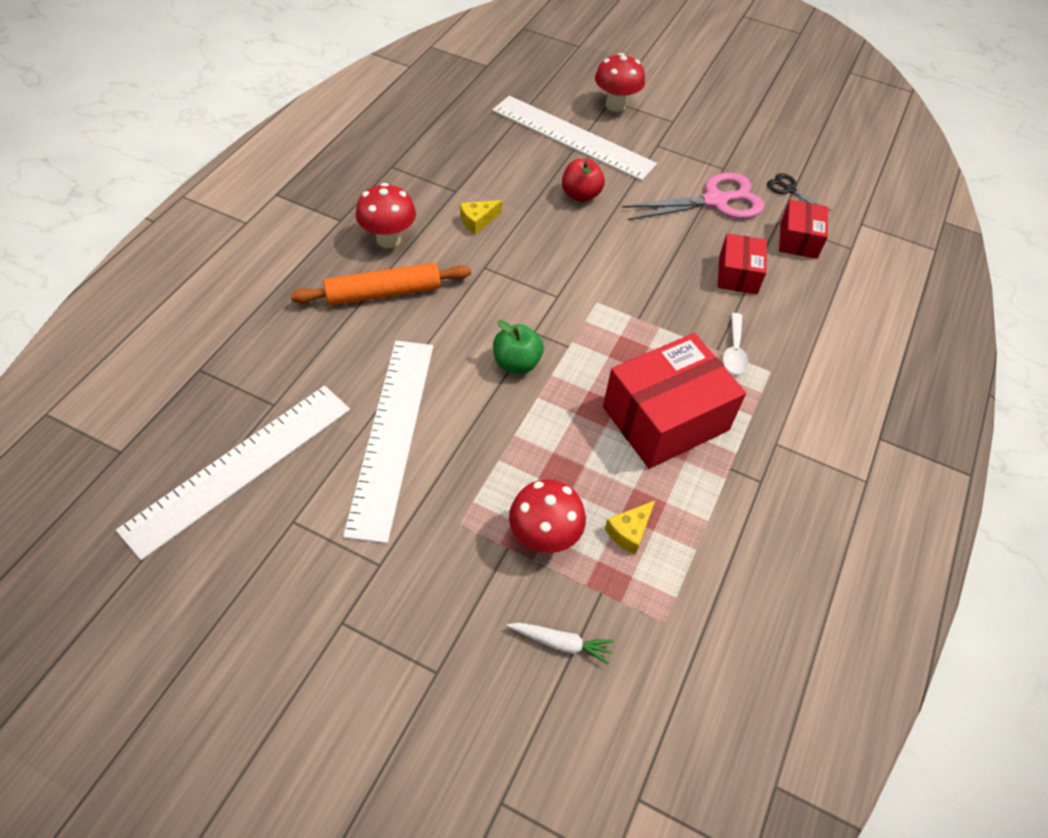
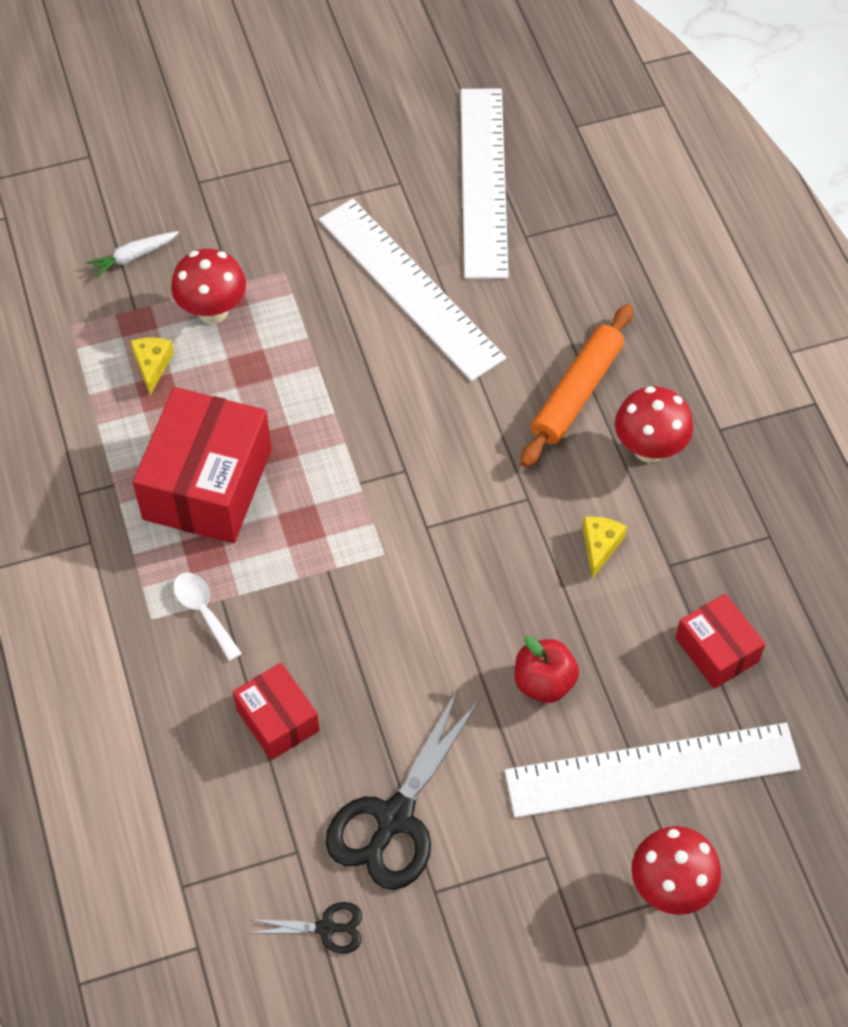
camera: 140 degrees right, 5 degrees up
(516, 363) = (385, 427): green apple -> none
(715, 201) = (394, 818): pink scissors -> black scissors
(798, 240) = (251, 841): red box -> red box (716, 650)

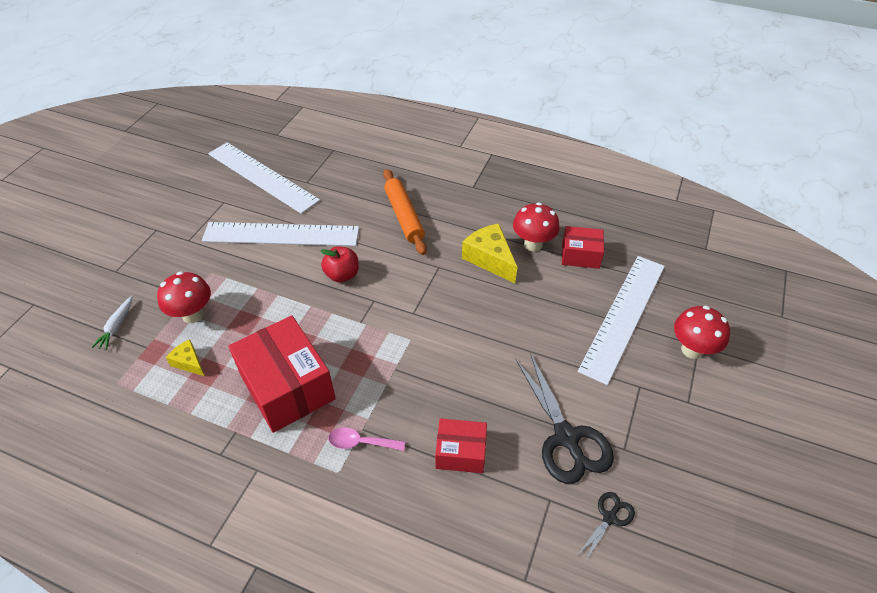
camera: 50 degrees left, 10 degrees down
(204, 612) = (361, 442): white spoon -> pink spoon
(544, 682) = (542, 324): red apple -> red apple (342, 275)
(600, 546) = (490, 259): yellow cheese -> yellow cheese, size x1.79
(649, 449) = (458, 212): red mushroom -> red mushroom (533, 244)

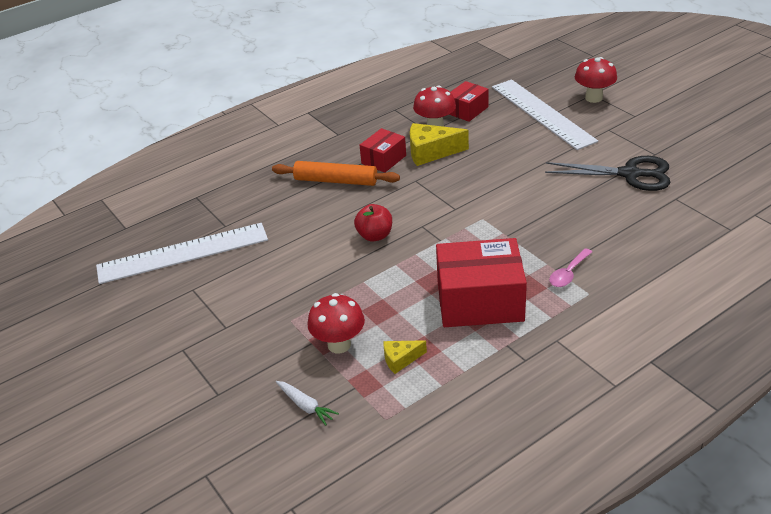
camera: 55 degrees left, 10 degrees down
(281, 234) = (283, 260): white ruler -> none
(460, 452) = (611, 226): red box -> red box (384, 159)
(609, 517) = (703, 178): black scissors -> none

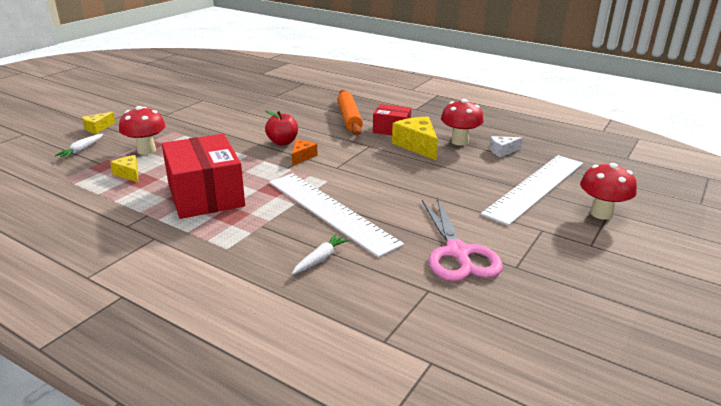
camera: 65 degrees right, 10 degrees down
(183, 253) = (240, 91): white ruler -> white ruler (331, 211)
(233, 393) = (98, 128): none -> yellow cheese
(420, 227) = (302, 157): none -> orange cheese
(467, 110) = (502, 151): red box -> white cheese
(568, 273) = (256, 233): pink spoon -> none
(621, 242) = (320, 259): none -> white carrot
(630, 174) = (457, 253): black scissors -> pink scissors

